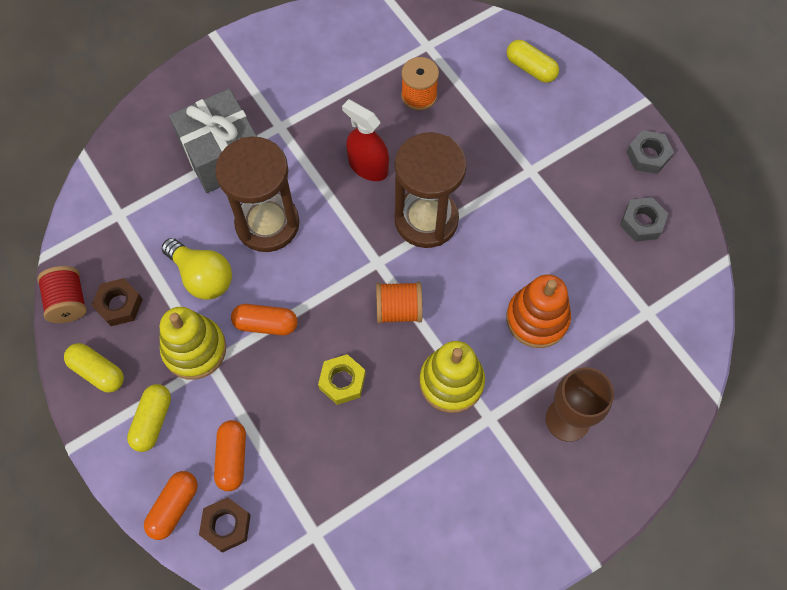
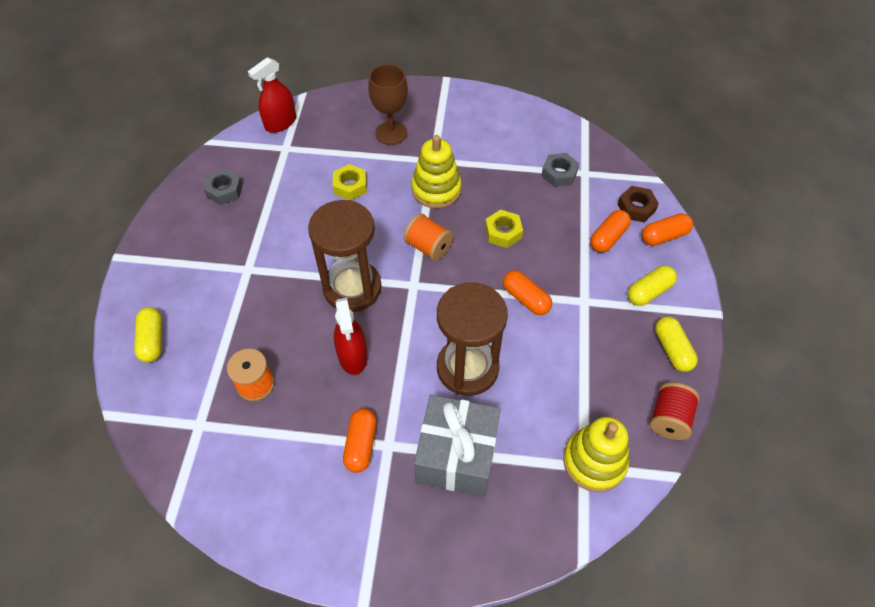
camera: 140 degrees left, 10 degrees down
(119, 305) = (628, 387): brown nut -> none
(194, 349) = (589, 316): yellow stacking toy -> yellow stacking toy (594, 461)
(202, 276) = (548, 363): yellow light bulb -> none
(299, 113) = (361, 444): none -> orange capsule
(537, 319) = (350, 186): orange stacking toy -> yellow nut
(648, 155) = (166, 223): grey nut -> grey nut (559, 173)
(690, 338) = (280, 123): none -> red spray bottle

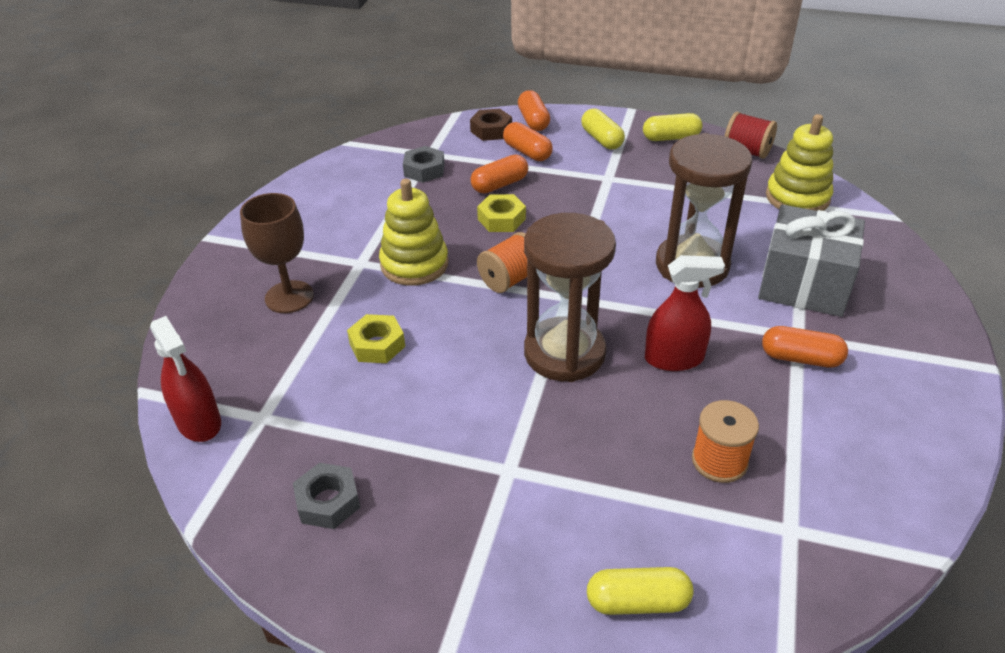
camera: 80 degrees left, 15 degrees down
(526, 299) = (601, 214): orange capsule -> orange capsule (500, 185)

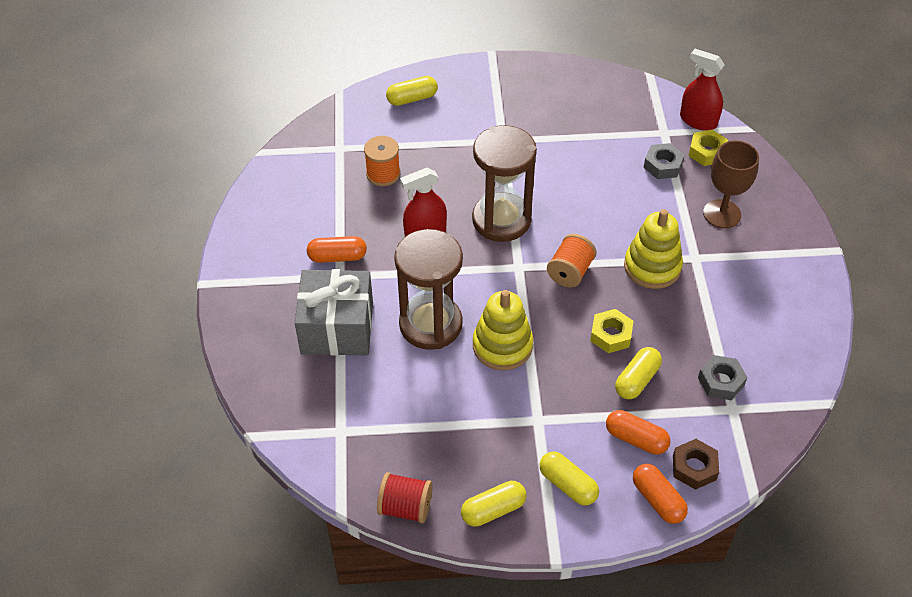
camera: 160 degrees right, 10 degrees up
(328, 502) = (590, 101): grey nut -> grey nut (663, 165)
(377, 345) = (631, 194): yellow nut -> yellow nut (707, 152)
(500, 185) = (636, 380): orange capsule -> yellow capsule
(797, 197) = (347, 440): yellow stacking toy -> yellow stacking toy (502, 346)

